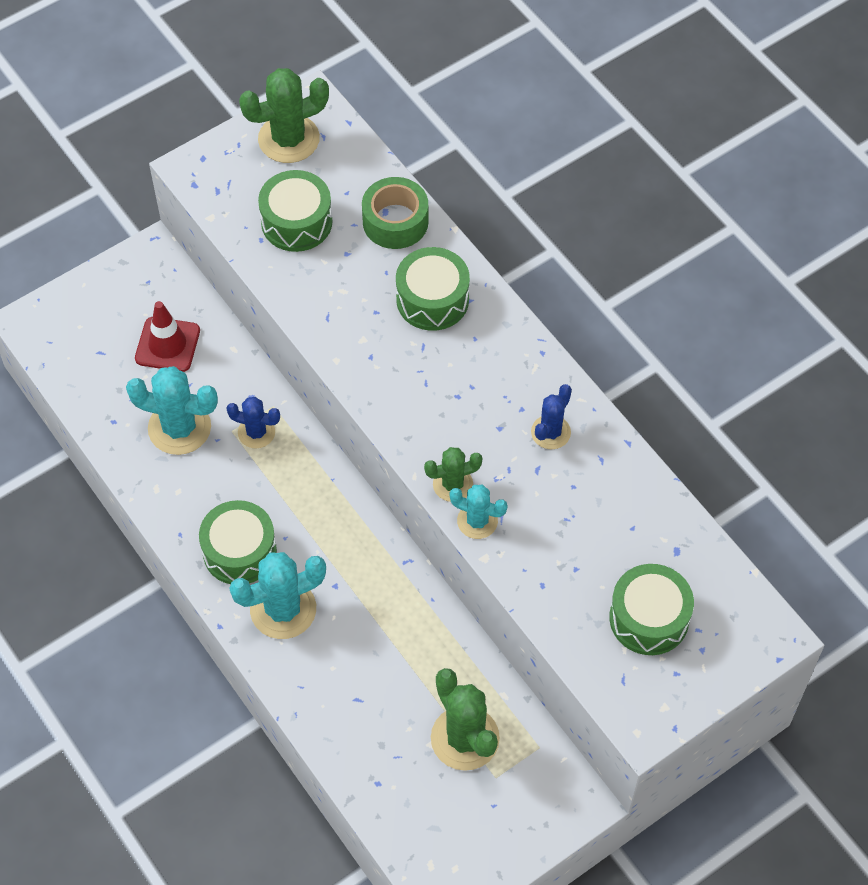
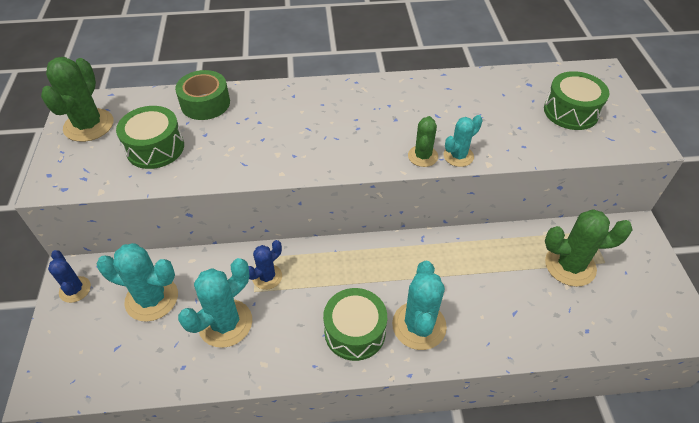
camera: 60 degrees left, 10 degrees down
(167, 344) = (152, 298): red traffic cone -> turquoise cactus
(432, 299) = (278, 110): green drum -> none
(550, 432) = (415, 100): blue cactus -> blue cactus (75, 289)

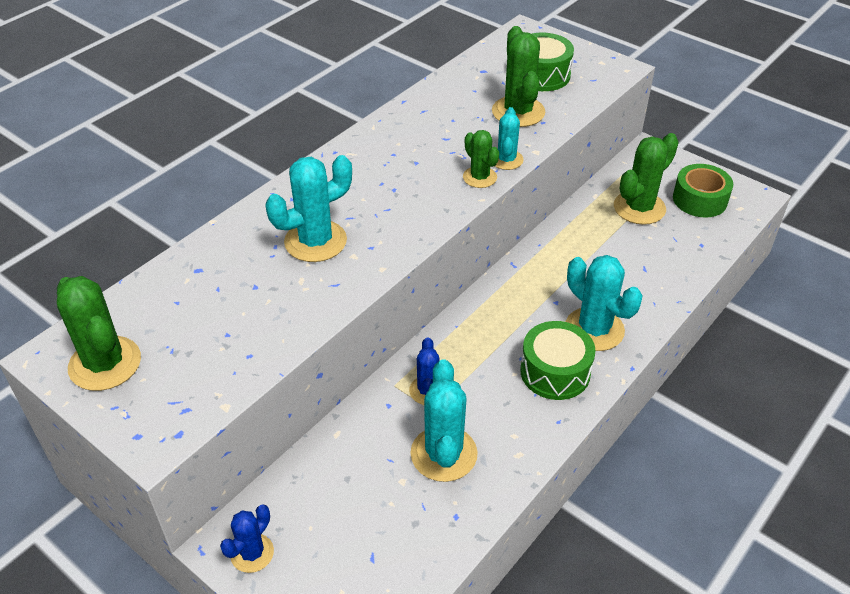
camera: 45 degrees left, 5 degrees down
(75, 289) = (252, 553): blue cactus -> blue cactus turned 75 degrees counterclockwise
(152, 298) = (346, 493): turquoise cactus -> turquoise cactus (315, 241)
(155, 148) = (221, 332): green drum -> none
(205, 103) = (210, 260): green tape -> green tape (699, 199)
(514, 128) = (518, 112): none -> green cactus

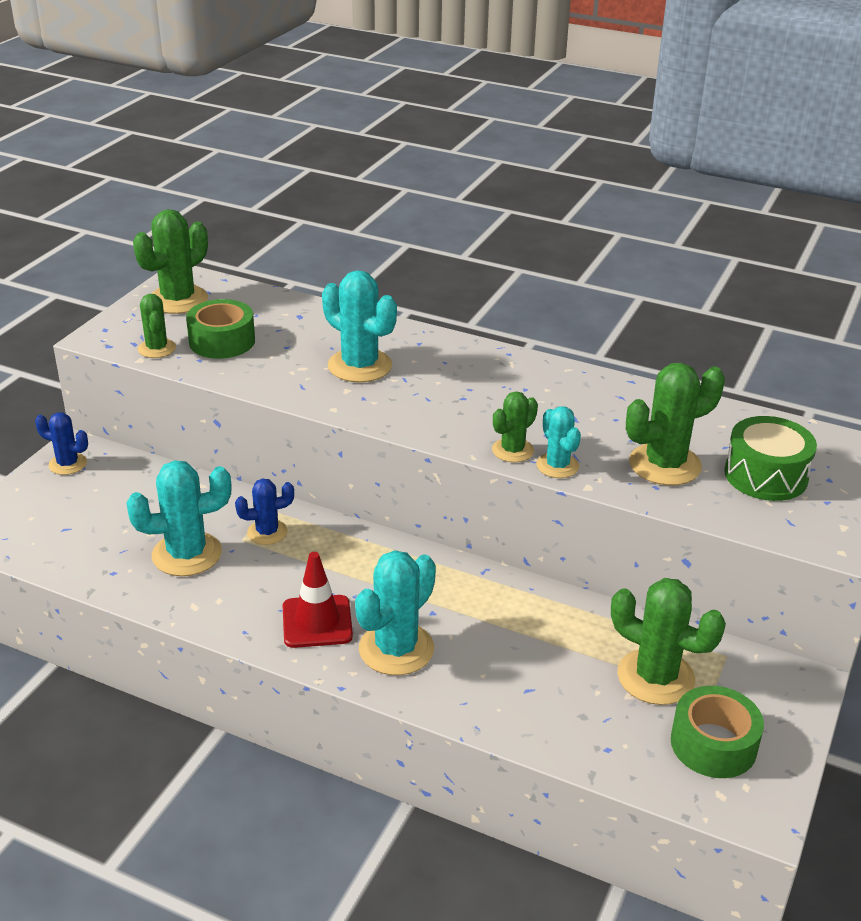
camera: 75 degrees right, 10 degrees down
(208, 389) = (157, 348): none -> green cactus
(220, 334) = (222, 341): none -> green tape
(506, 160) = (557, 466): turquoise cactus -> turquoise cactus turned 75 degrees clockwise
(555, 372) = (317, 622): green drum -> red traffic cone

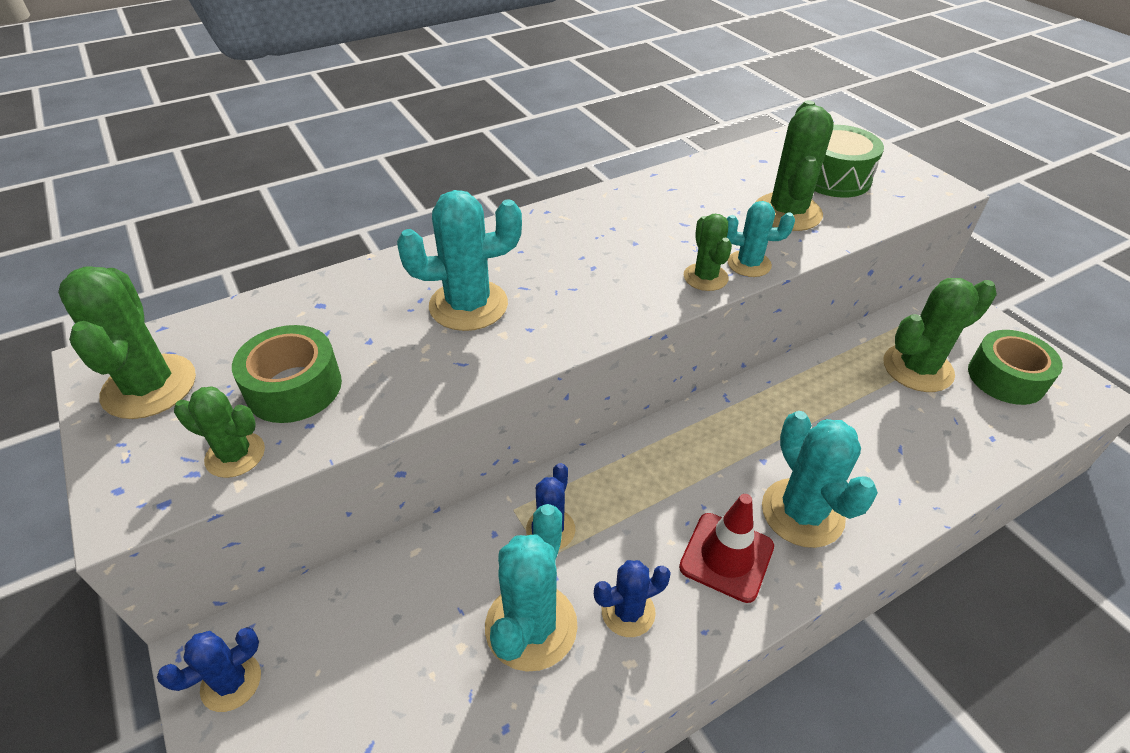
camera: 55 degrees left, 10 degrees up
(231, 591) = (628, 612): none -> blue cactus

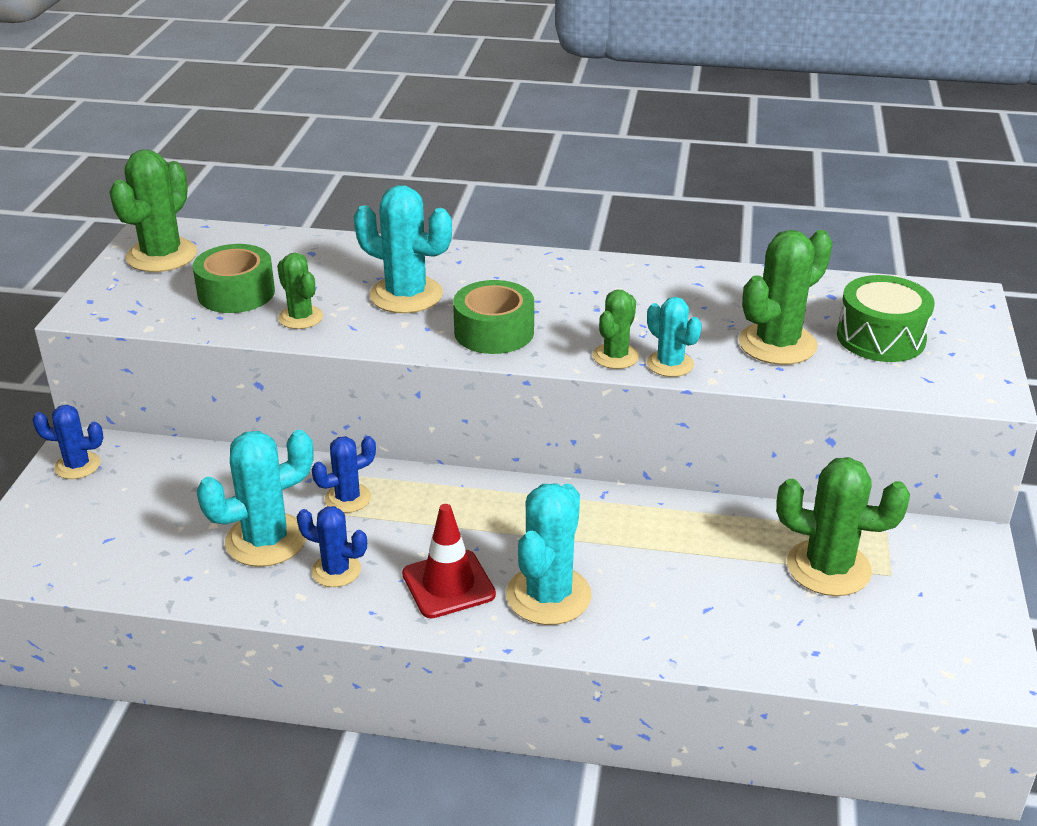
camera: 40 degrees right, 10 degrees down
(235, 455) = (163, 312): green cactus -> green cactus (300, 317)
(1006, 378) = (916, 624): green tape -> green tape (494, 332)

